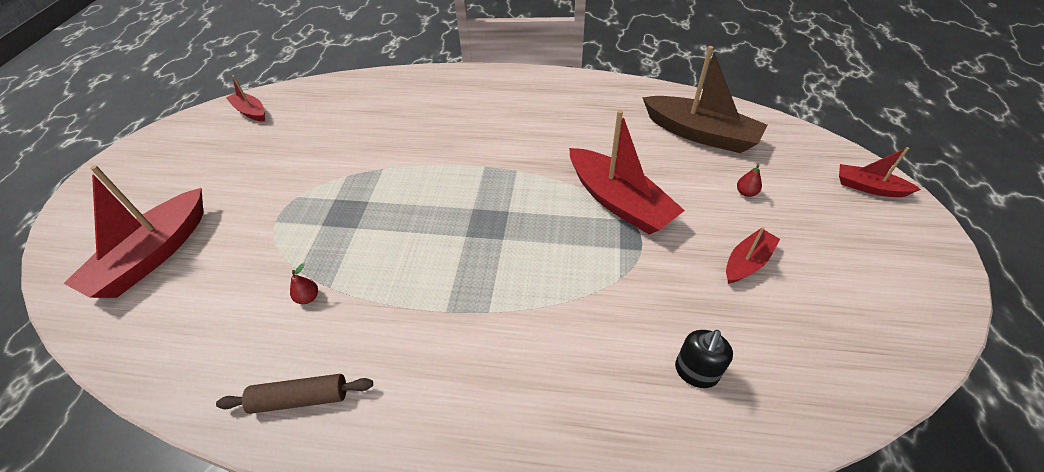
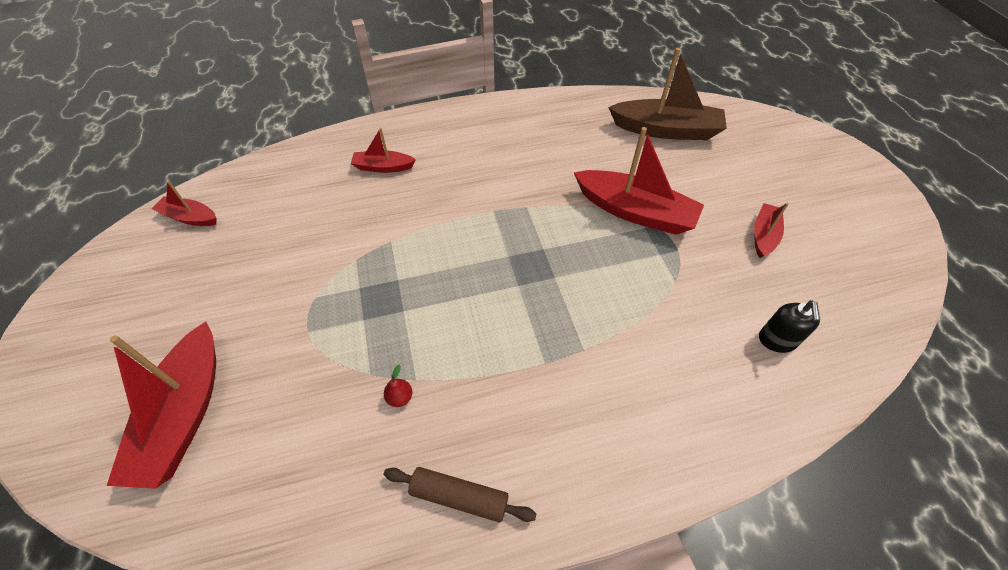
camera: 25 degrees left, 5 degrees up
(300, 398) = (459, 497): brown rolling pin -> brown rolling pin turned 45 degrees clockwise
(746, 192) = (730, 175): red pear -> none
(869, 187) = (815, 145): red boat -> red boat (383, 167)

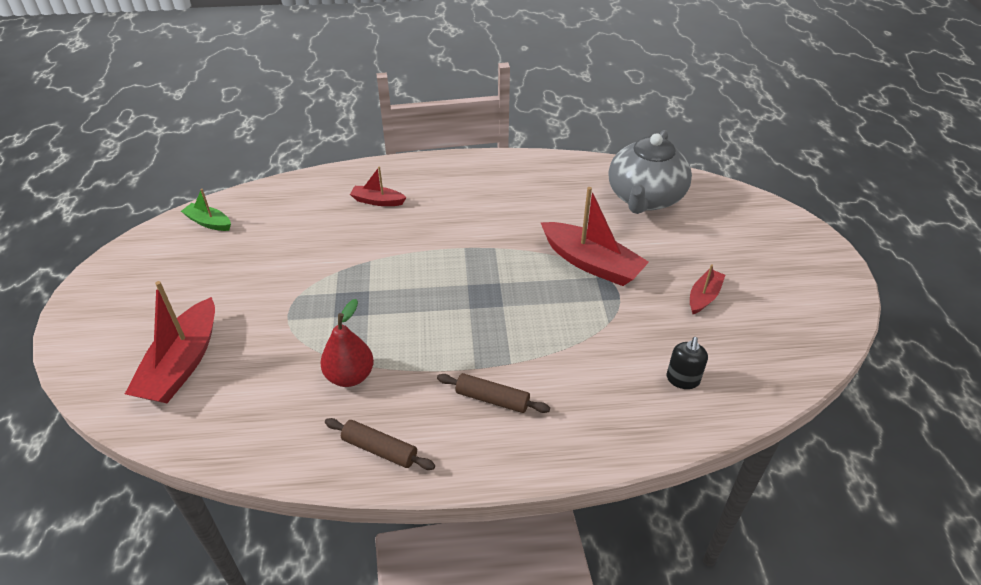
camera: 10 degrees right, 10 degrees down
(190, 217) = (209, 222): red boat -> green boat
(400, 397) = (350, 376): red pear -> red pear, size x2.23
(576, 401) = (492, 399): none -> brown rolling pin
(666, 130) = (645, 198): brown boat -> grey teapot

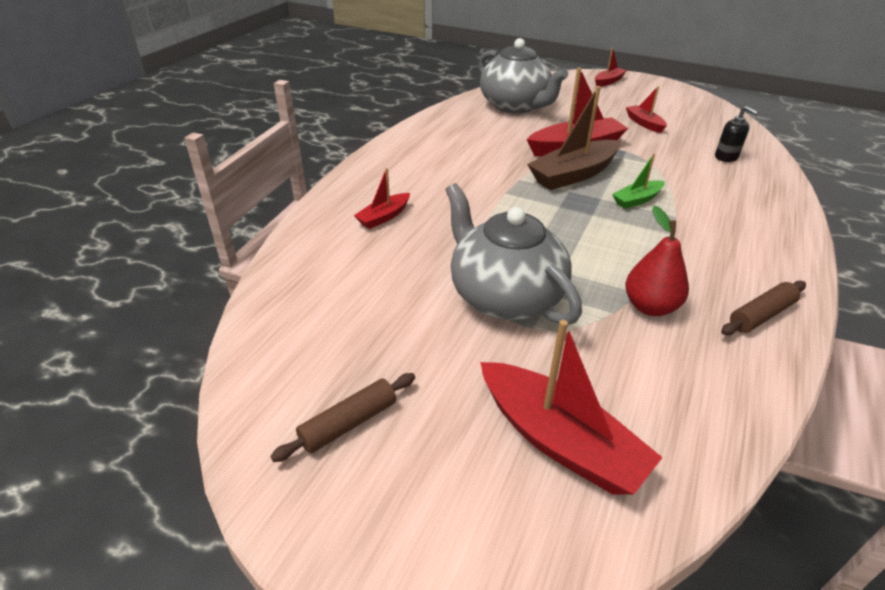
camera: 60 degrees left, 5 degrees down
(209, 222) = (281, 350): green boat -> green boat (637, 200)
(316, 294) = (504, 296): none -> grey teapot
(492, 399) = (716, 237): brown rolling pin -> brown rolling pin (349, 423)
(533, 277) = (574, 174): none -> brown boat
(794, 241) = (608, 81): none -> red boat

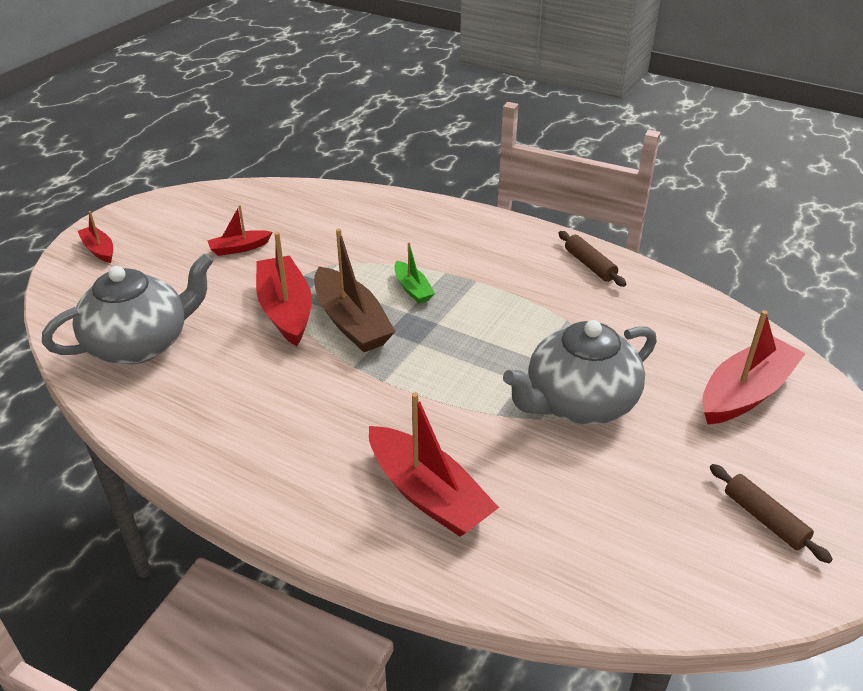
camera: 85 degrees left, 0 degrees up
(384, 217) = (428, 494): red boat -> red boat, size x1.89
(650, 307) = (585, 317): red pear -> none
(726, 157) = (336, 215): black soap dispenser -> none

